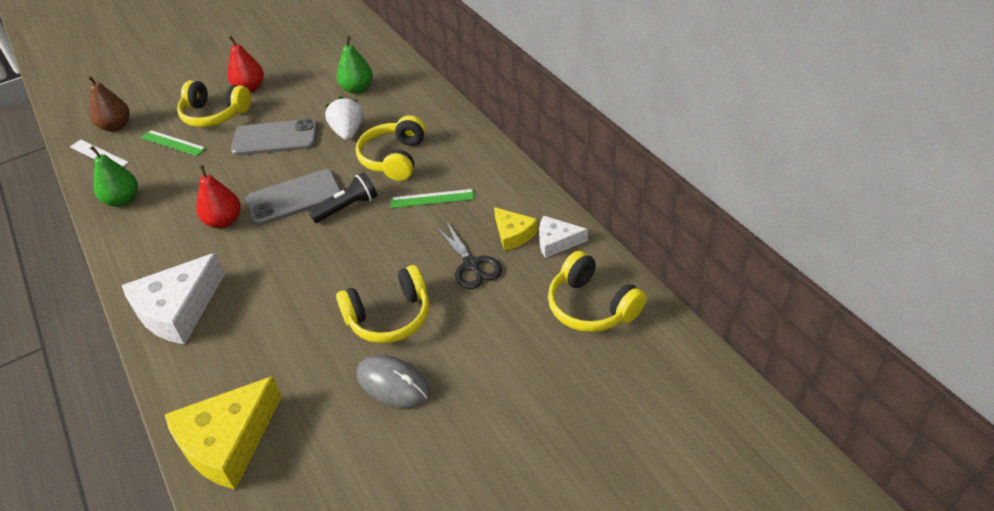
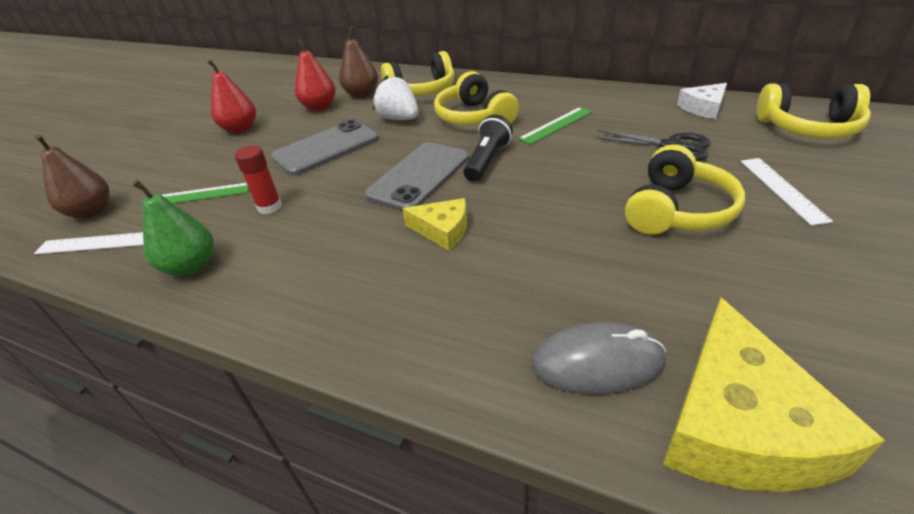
camera: 35 degrees left, 5 degrees down
(178, 309) = (432, 327): white cheese -> none
(196, 176) = (269, 207): none -> red glue stick
(215, 114) = (224, 158): yellow headphones -> yellow headphones (422, 90)
(224, 221) = (365, 225): red pear -> red pear (319, 107)
(357, 89) = (362, 94): green pear -> brown pear
(393, 384) = (784, 255): grey mouse -> grey mouse (597, 363)
(475, 343) = (782, 189): none -> white ruler
(513, 234) = (663, 117): yellow cheese -> yellow cheese (442, 230)

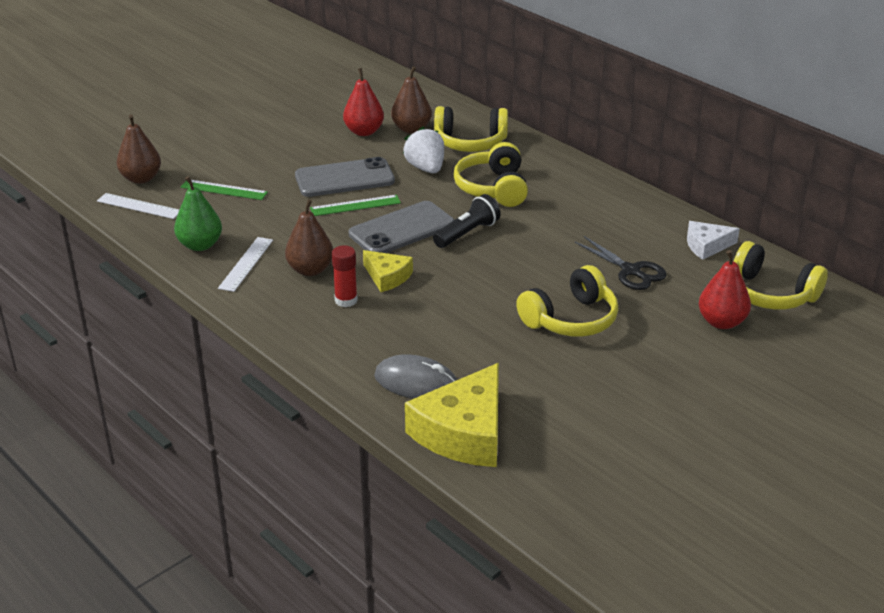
camera: 20 degrees right, 5 degrees down
(240, 129) = (282, 134): red pear -> red pear (721, 322)
(269, 207) = (273, 218): red glue stick -> red glue stick (346, 300)
(347, 252) = (310, 270): none -> brown pear
(556, 125) = (556, 220): green ruler -> green ruler (355, 206)
(782, 189) = (671, 331): white ruler -> white ruler (246, 264)

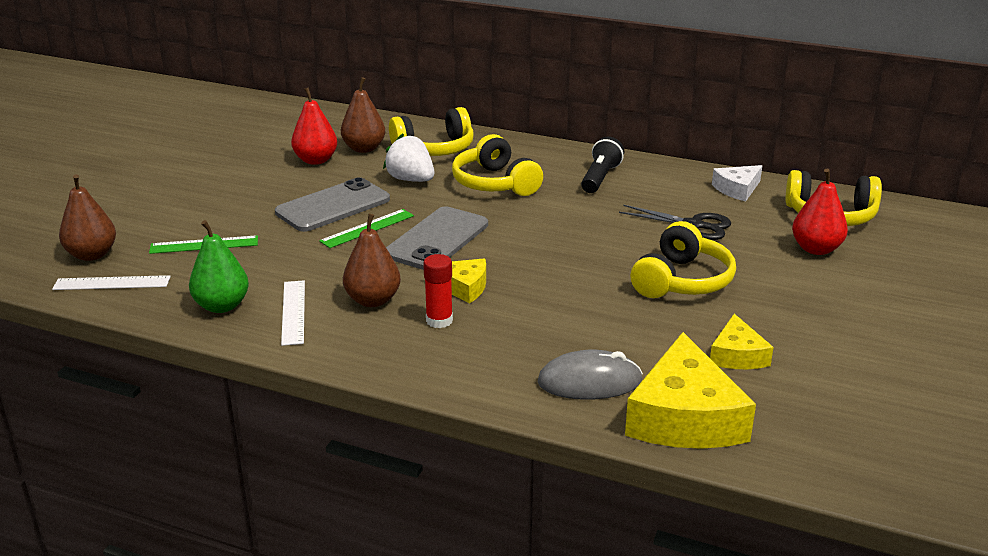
camera: 25 degrees left, 5 degrees down
(467, 233) = (507, 228): black flashlight -> black flashlight (600, 178)
(554, 396) = (737, 355): none -> yellow cheese

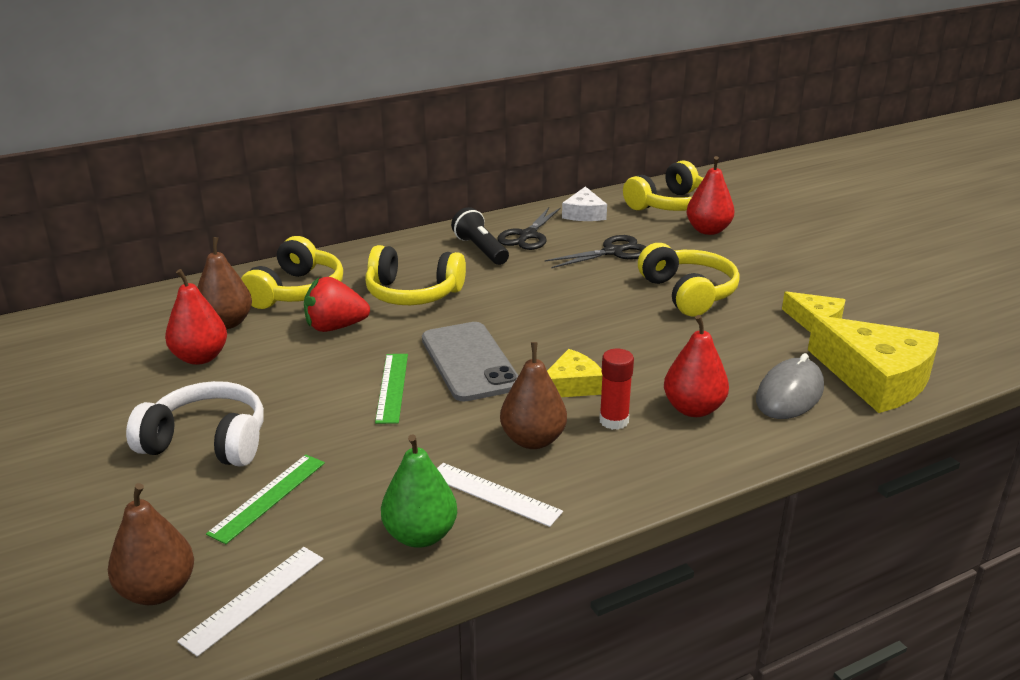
camera: 50 degrees left, 0 degrees up
(234, 203) = (207, 442): none -> white headphones
(333, 206) = (316, 387): grey phone -> none
(411, 180) = (335, 327): white strawberry -> red strawberry
(502, 346) = (693, 409): none -> red pear
(655, 184) = (527, 235): none -> black scissors

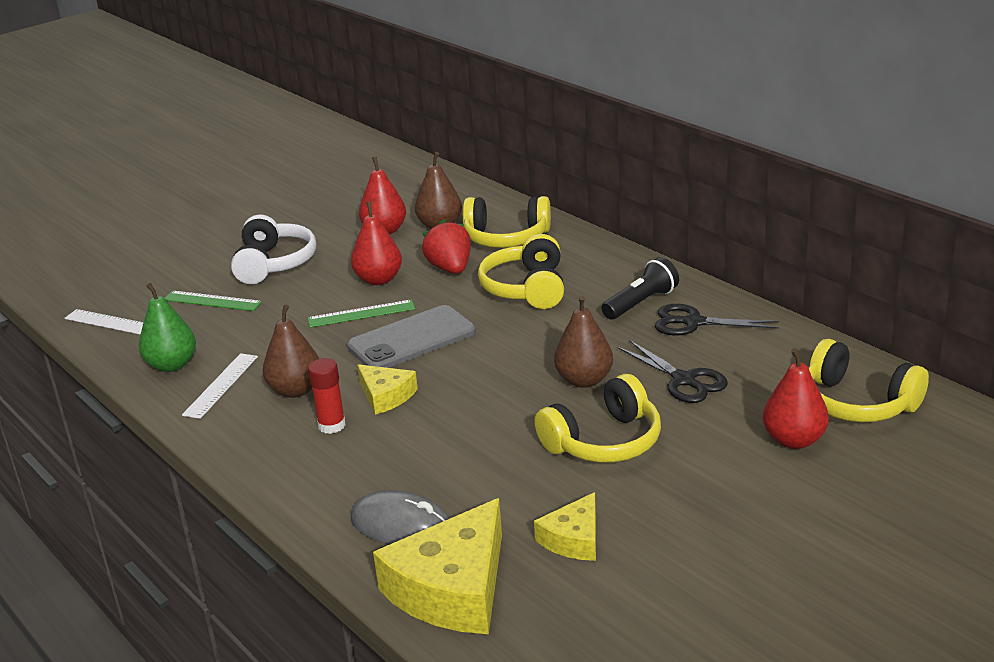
camera: 80 degrees right, 0 degrees up
(157, 591) = (120, 292): brown pear -> brown pear (584, 380)
(584, 214) = (780, 347): white cheese -> none
(693, 409) = (360, 467): red pear -> red pear (379, 279)

